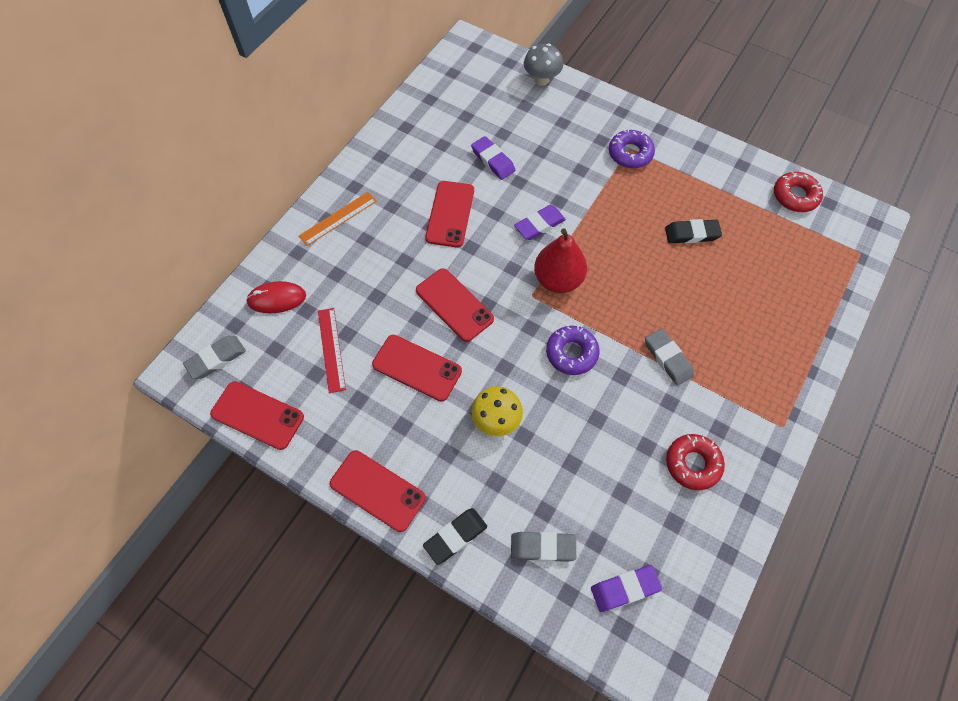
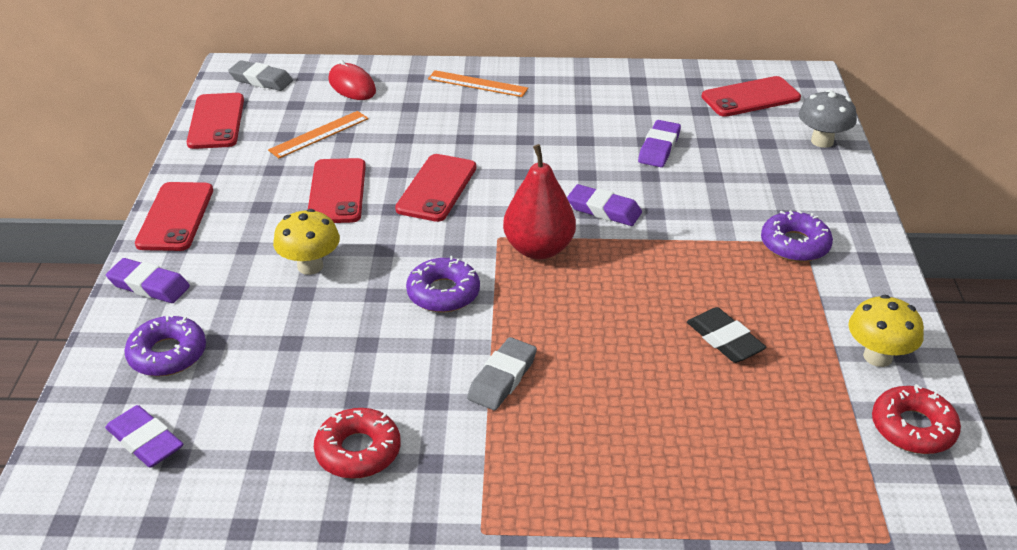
camera: 60 degrees right, 25 degrees down
(331, 349) = (319, 134): red ruler -> orange ruler
(450, 214) = (553, 145): red phone -> red phone (750, 97)
(455, 536) = (149, 285): black eraser -> purple eraser
(542, 547) = (167, 354): grey eraser -> purple donut
(739, 177) = (877, 356): none -> yellow mushroom

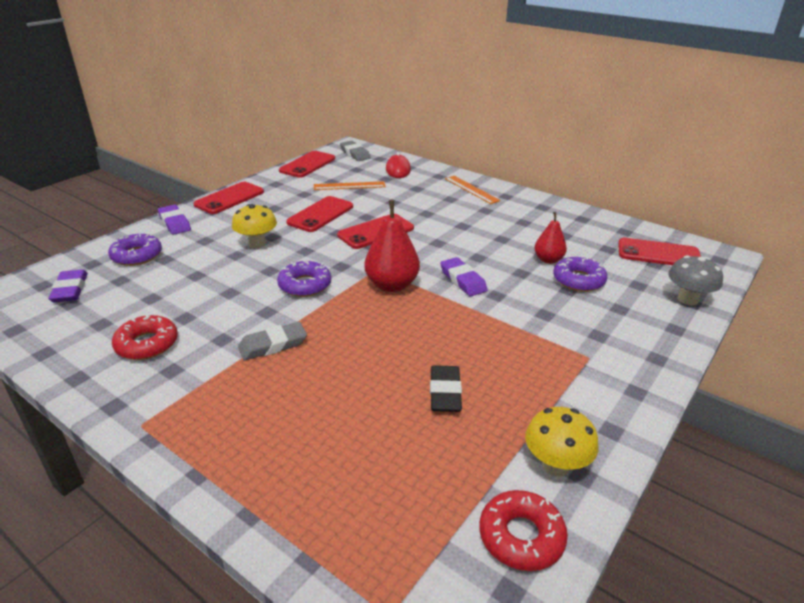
camera: 35 degrees right, 5 degrees down
(659, 148) = (548, 260): purple eraser -> red pear
(795, 245) = (580, 356): purple donut -> purple donut (578, 280)

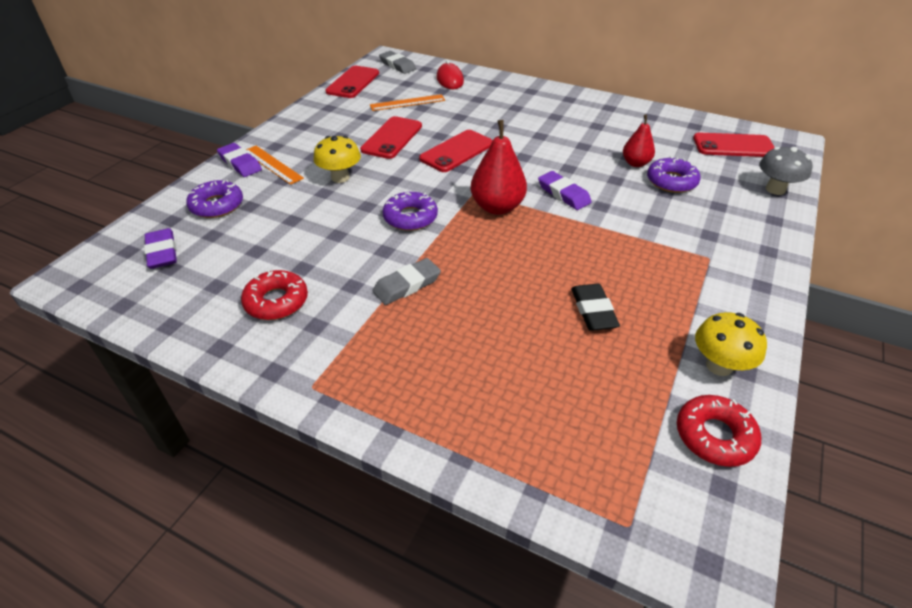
camera: 10 degrees left, 10 degrees up
(229, 198) = (286, 129): red phone -> none
(471, 189) = (532, 95): orange ruler -> orange ruler (272, 164)

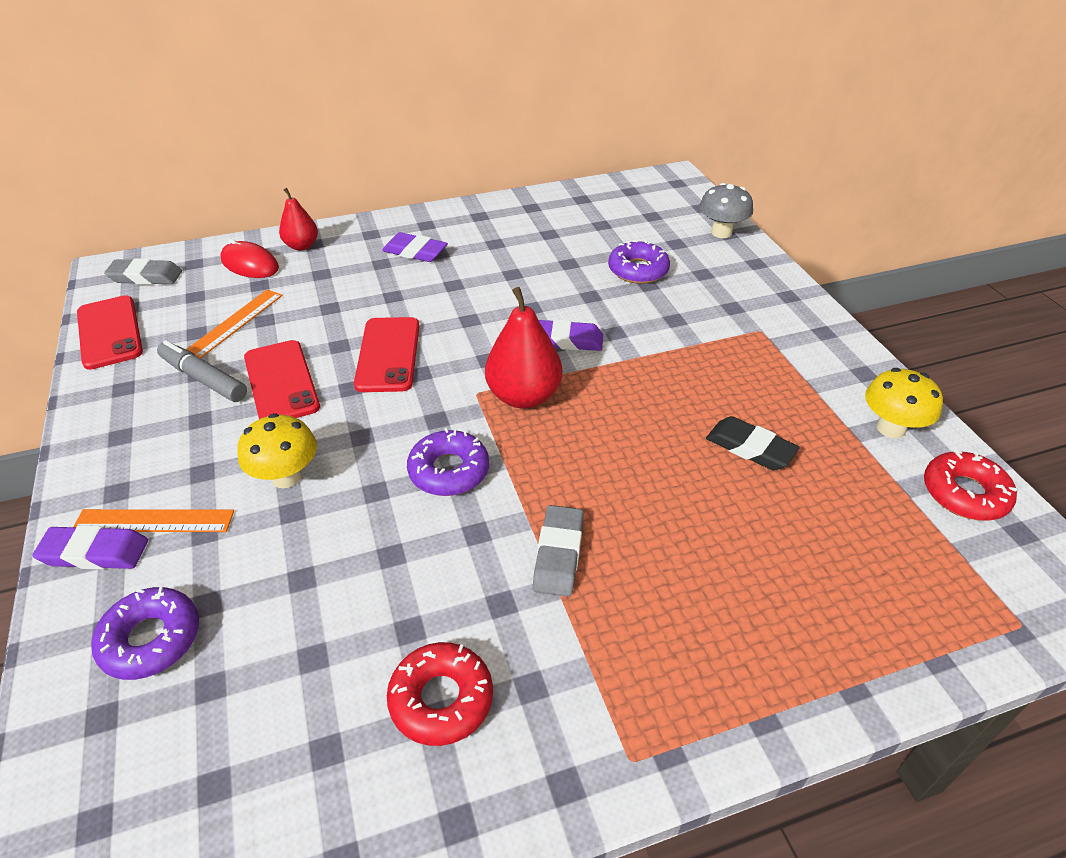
camera: 45 degrees left, 0 degrees up
(162, 252) = (163, 776): purple eraser -> purple eraser (415, 252)
(363, 120) = (204, 379): none -> grey marker
(635, 163) = (584, 267): red pear -> red pear (302, 246)
(733, 146) = (639, 205): red phone -> none

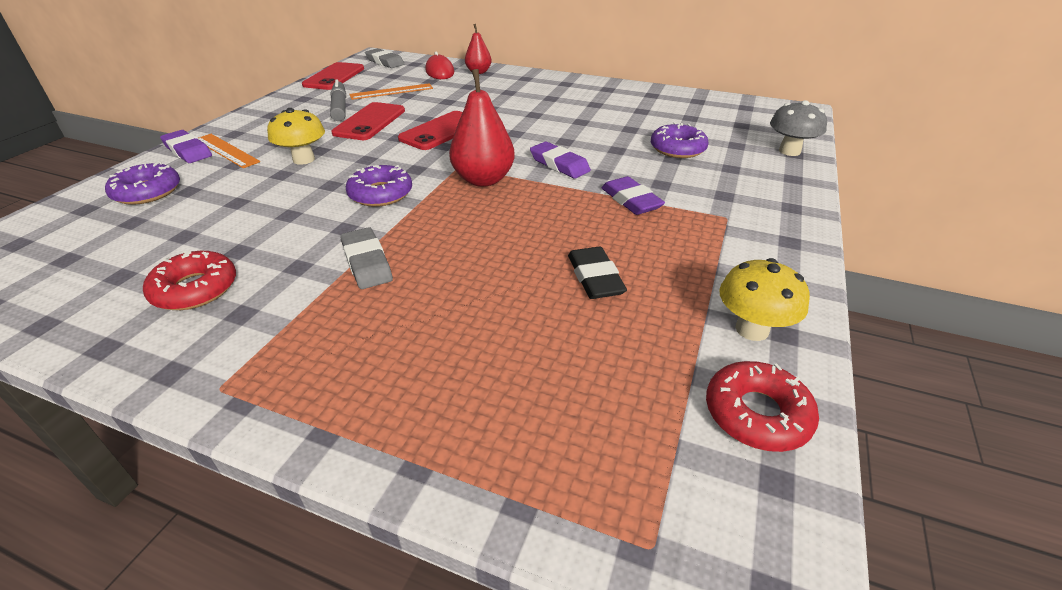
camera: 40 degrees right, 5 degrees down
(415, 252) = (537, 93): purple eraser -> purple eraser (631, 200)
(559, 554) = (367, 262): grey eraser -> grey eraser turned 75 degrees counterclockwise

